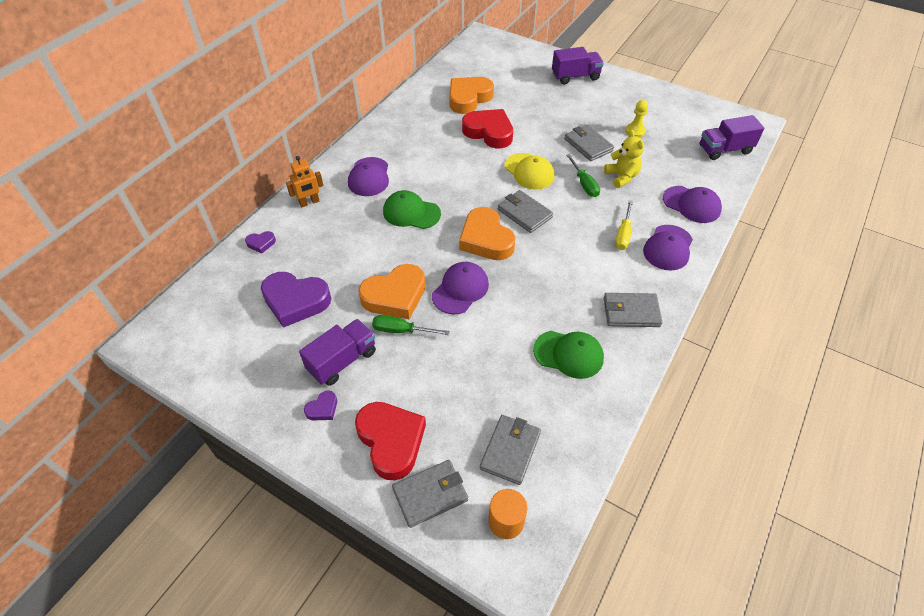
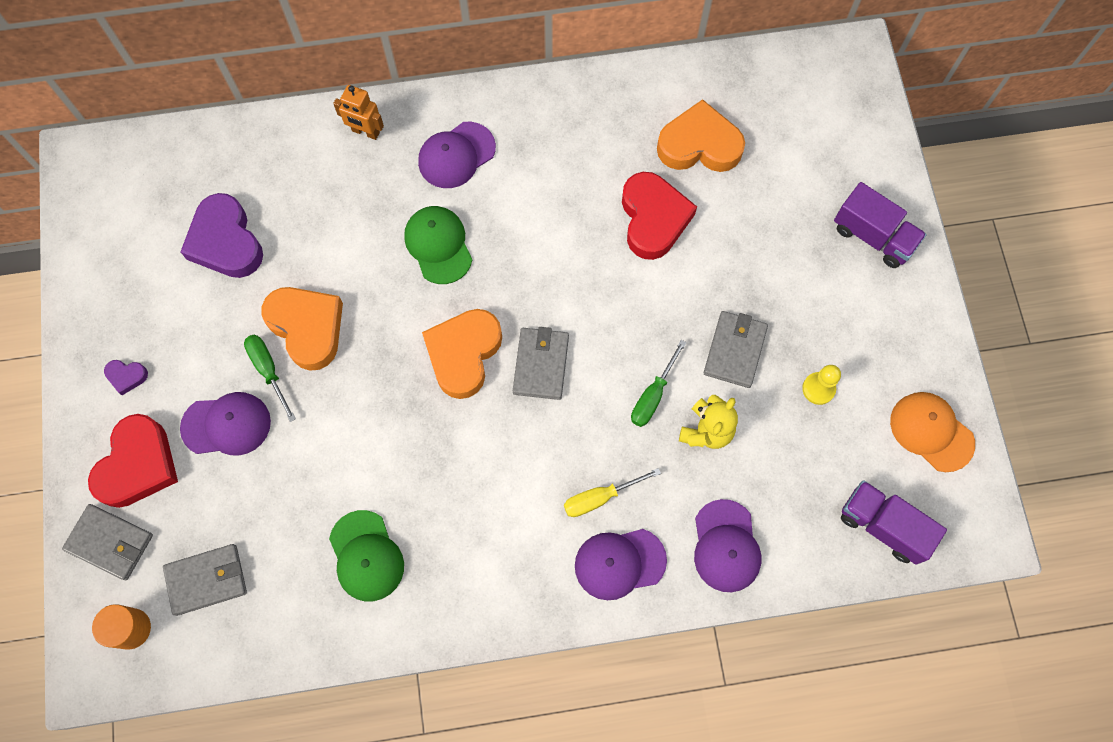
camera: 50 degrees right, 20 degrees up
(261, 243) = (271, 141): purple heart -> none
(342, 361) = (190, 347): purple truck -> none
(395, 296) = (307, 328): orange heart -> orange heart turned 150 degrees counterclockwise
(460, 289) = (368, 384): purple cap -> purple cap (226, 425)
(529, 171) = (620, 317): yellow cap -> none
(631, 312) = (478, 583): grey wallet -> none
(689, 111) = (931, 431): none -> orange cap

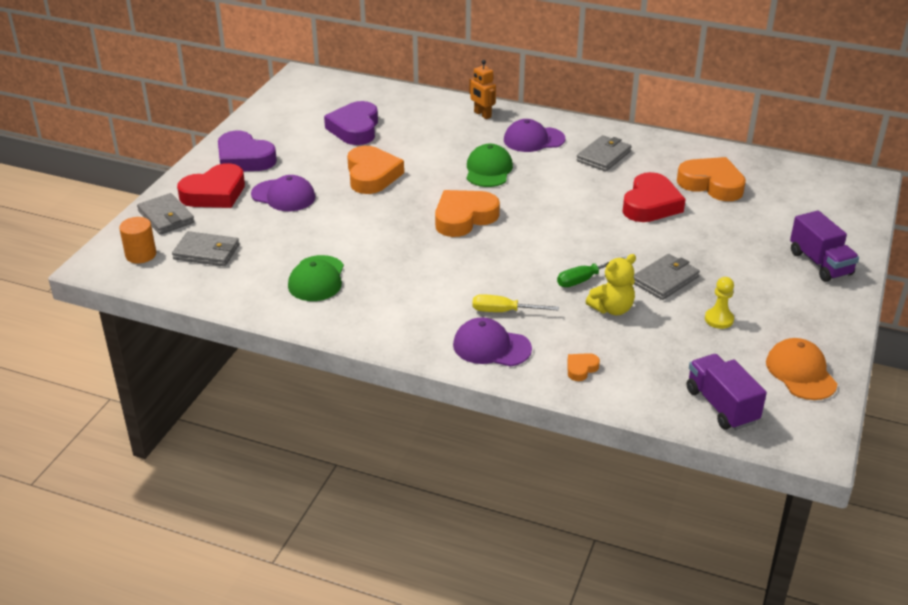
camera: 30 degrees right, 35 degrees down
(126, 376) = (244, 159): purple heart -> purple heart, size x2.23
(268, 371) = (331, 184): green screwdriver -> none
(540, 364) = (514, 239): grey wallet -> grey wallet (603, 156)
(726, 546) = (581, 369): purple cap -> orange heart

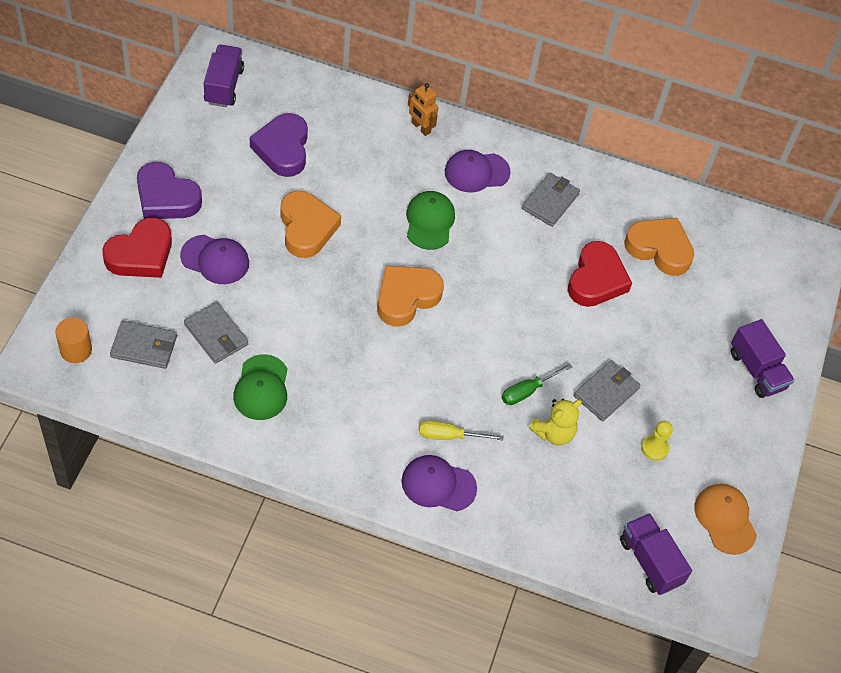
camera: 10 degrees left, 20 degrees up
(166, 217) = (94, 291): grey wallet -> grey wallet (216, 335)
(306, 94) = (224, 86): none -> purple truck
(581, 369) = (523, 514): orange heart -> none

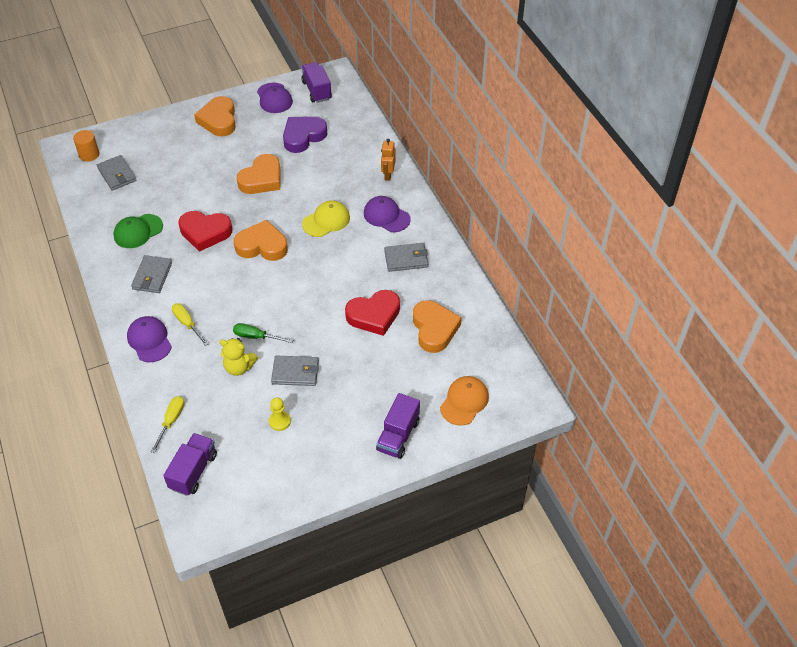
camera: 55 degrees right, 5 degrees down
(141, 254) = (172, 136): red heart -> red heart (205, 232)
(166, 197) = (218, 120): purple heart -> orange heart
(215, 260) = (200, 162): purple cap -> purple cap (274, 98)
(216, 335) = (153, 193): grey wallet -> grey wallet (152, 276)
(224, 86) = (316, 90): purple truck -> purple truck turned 75 degrees counterclockwise
(429, 221) = (326, 221): green cap -> yellow cap
(568, 538) = (171, 421): none -> yellow screwdriver
(725, 519) = (263, 490): orange cap -> orange cap (464, 401)

